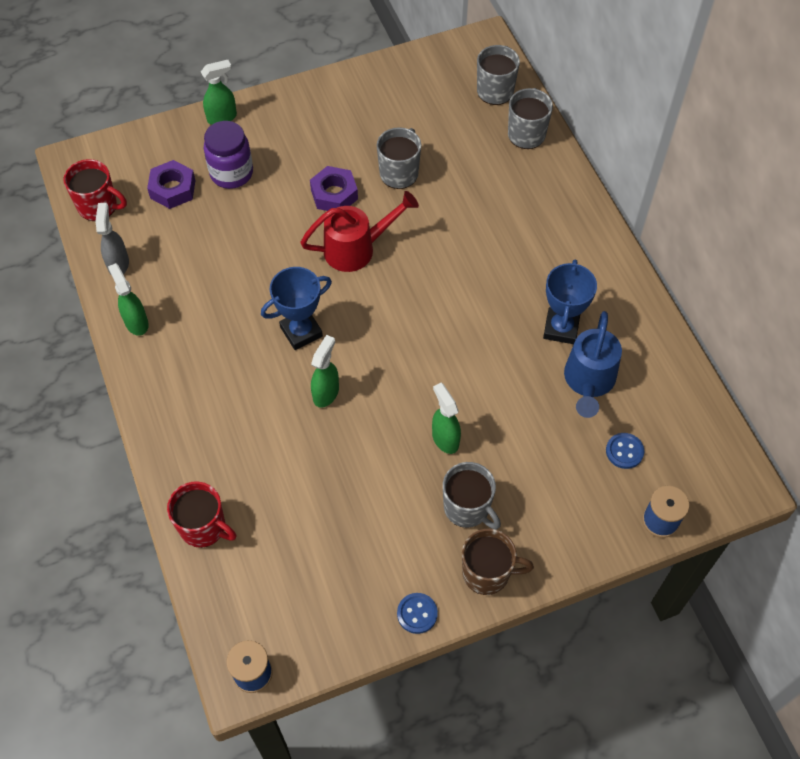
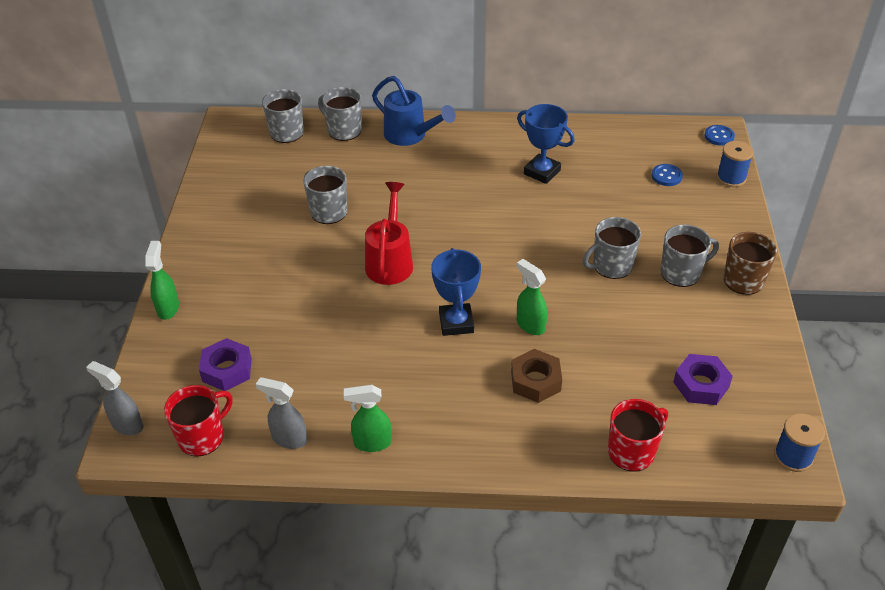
camera: 65 degrees left, 15 degrees down
(91, 154) = (127, 425): none -> grey spray bottle
(231, 173) = (242, 320): purple jar -> none
(256, 421) = (535, 381): none -> brown nut
(334, 194) = (320, 258): purple nut -> purple nut (701, 384)
(417, 613) = (767, 331): blue button -> blue button (719, 136)
(445, 439) = (611, 266): green spray bottle -> grey mug
(588, 381) = (597, 174): blue watering can -> blue watering can (410, 135)

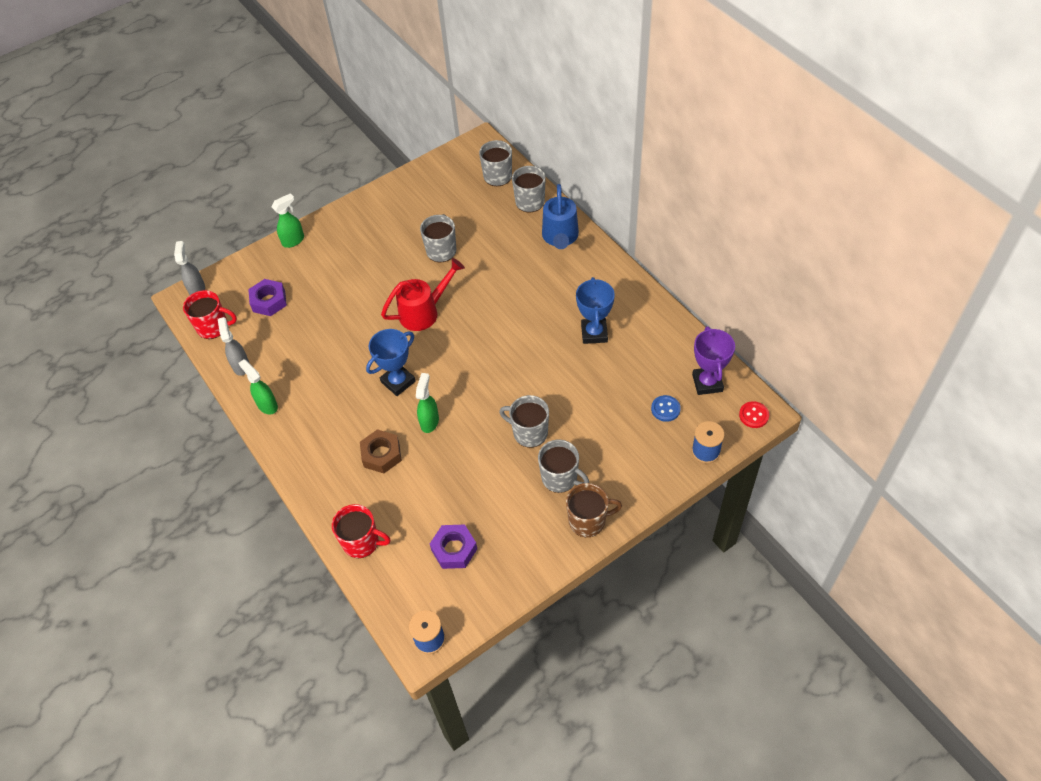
camera: 55 degrees right, 10 degrees up
(662, 141) = (707, 383): none -> purple trophy
(719, 136) = (753, 415): blue button -> red button

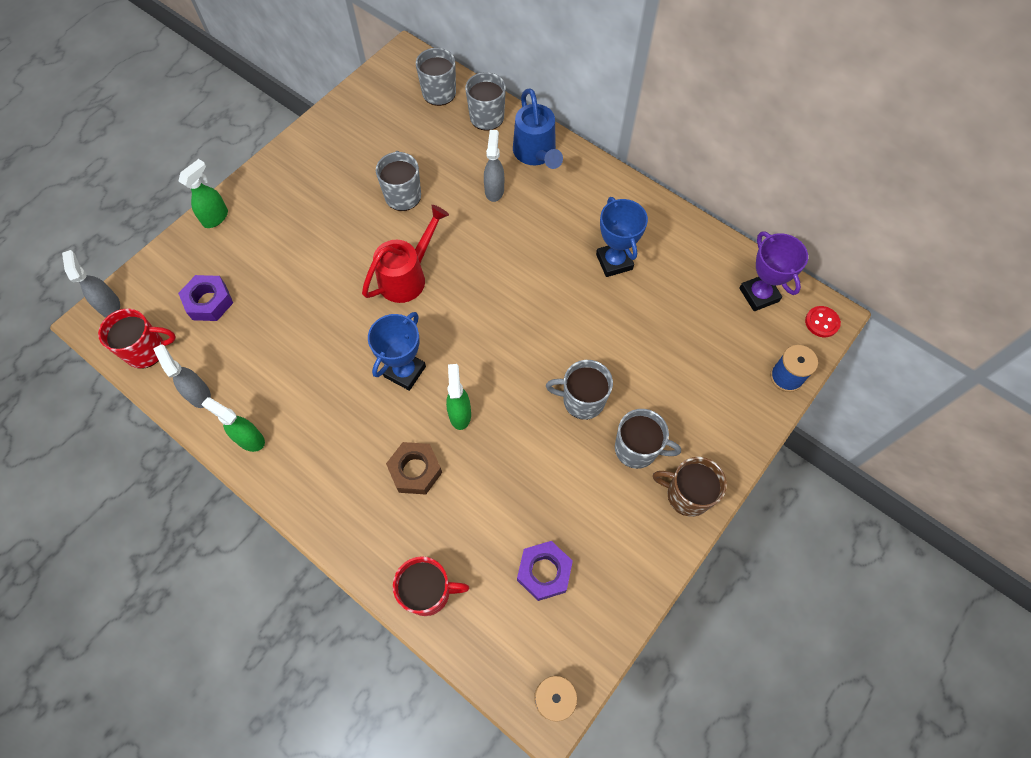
camera: 20 degrees left, 10 degrees up
(516, 260) = (494, 190): none -> grey spray bottle
(588, 521) = (687, 495): brown mug -> brown mug turned 135 degrees counterclockwise
(665, 409) = (725, 336): blue button -> none

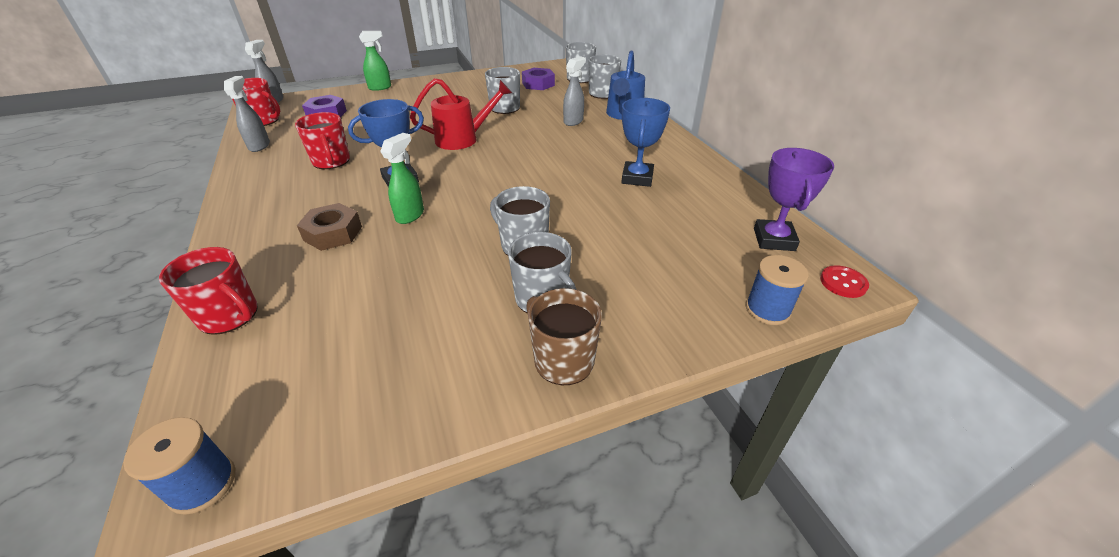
camera: 30 degrees right, 25 degrees down
(249, 439) = (253, 175): green spray bottle -> none
(307, 379) = (331, 161): none -> red mug
(544, 572) = (343, 353): purple nut -> purple nut (538, 84)

